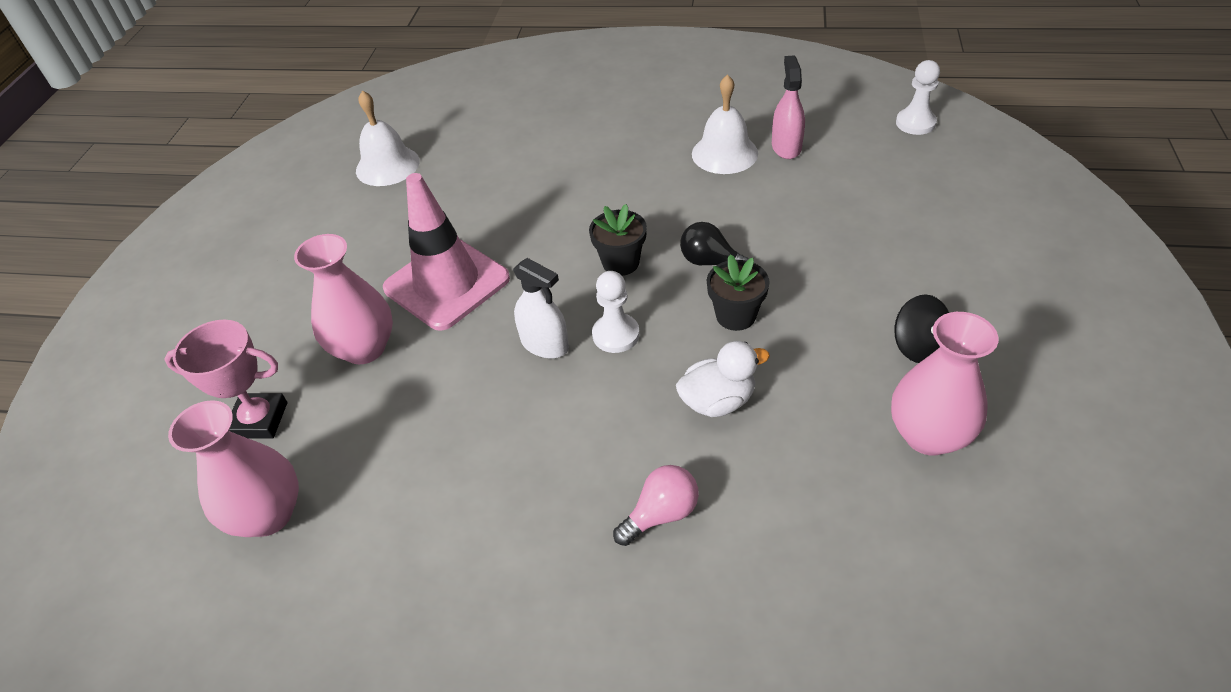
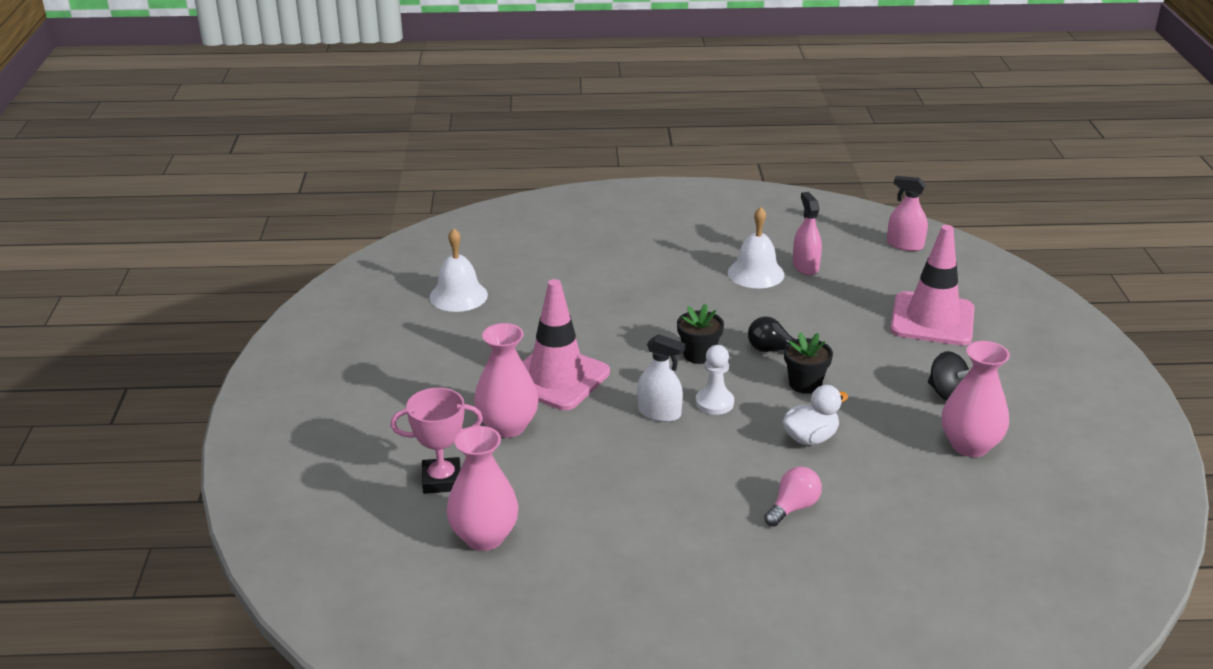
camera: 15 degrees left, 15 degrees down
(915, 123) = (905, 245): white pawn -> pink spray bottle
(924, 231) = (932, 319): none -> pink traffic cone

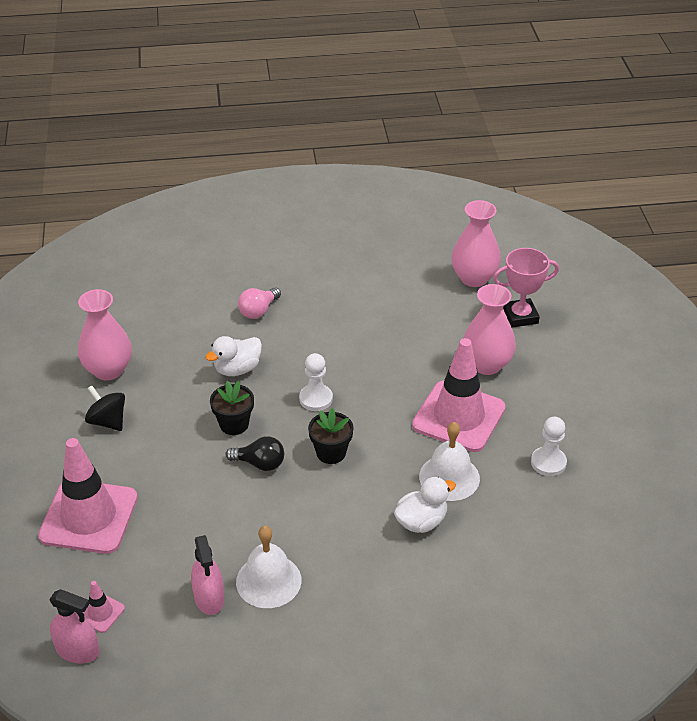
camera: 175 degrees right, 10 degrees up
(458, 296) = (591, 519): white bell -> white bell (449, 477)
(478, 336) = (548, 462): none -> white pawn
(616, 301) = (421, 521): none -> white duck
(659, 413) = (363, 385): white spray bottle -> none
(895, 263) = (100, 612): none -> pink traffic cone

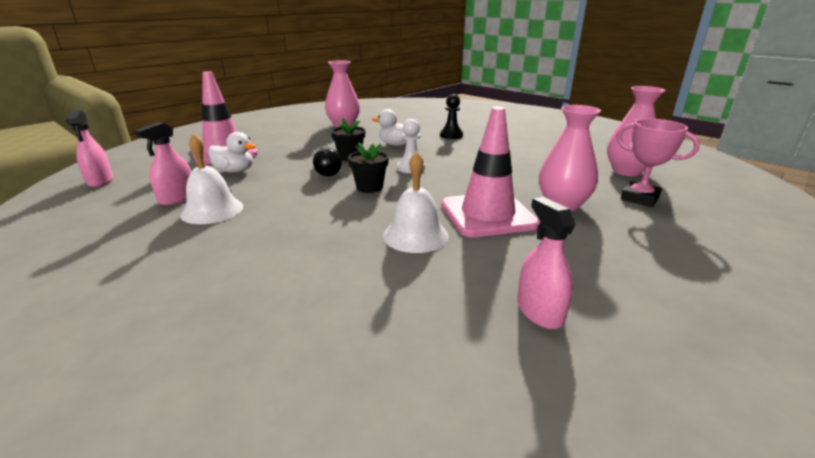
camera: 50 degrees right, 15 degrees down
(100, 612) = (140, 176): pink traffic cone -> none
(107, 421) = (305, 135): black spinning top -> none
(258, 311) = (451, 135): pink light bulb -> black pawn
(421, 521) = (346, 243): white duck -> white duck (235, 171)
(548, 462) = (518, 276): white pawn -> none
(588, 480) = (539, 312): none -> pink spray bottle

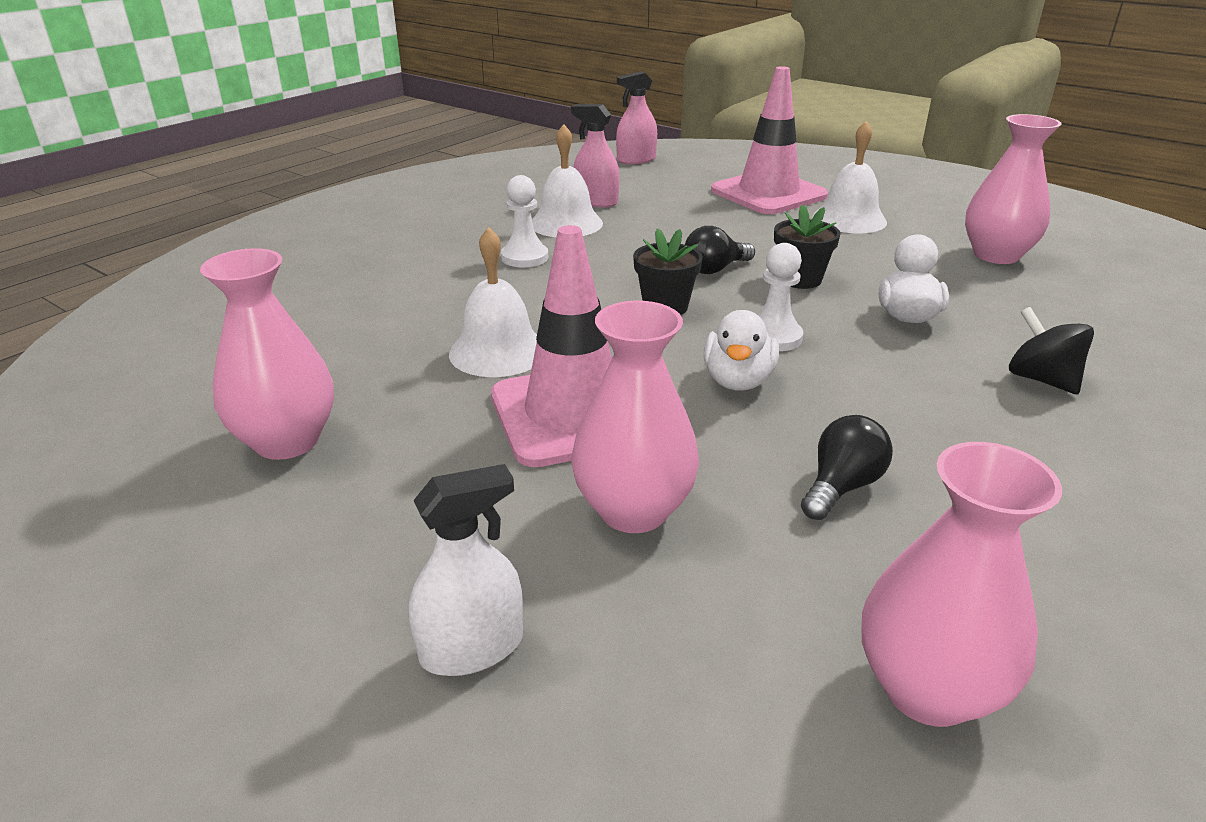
camera: 85 degrees right, 5 degrees up
(235, 171) = (695, 212): white duck -> white duck (738, 381)
(267, 226) = (524, 257): none -> white pawn
(281, 141) = (849, 219): none -> white bell
(451, 135) = (1041, 379): black pawn -> black spinning top
(530, 169) = (841, 487): none -> black light bulb
(539, 312) = (287, 441): pink spray bottle -> pink vase
(639, 198) = (703, 659): pink trophy -> none
(670, 239) = (472, 648): none -> white spray bottle

